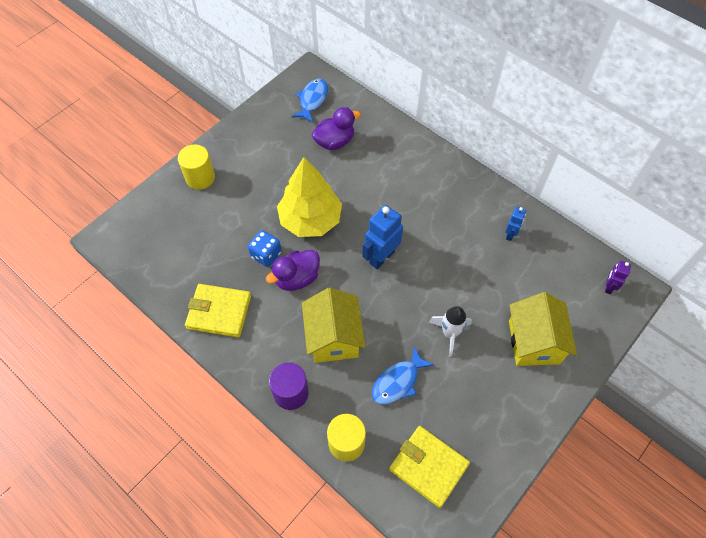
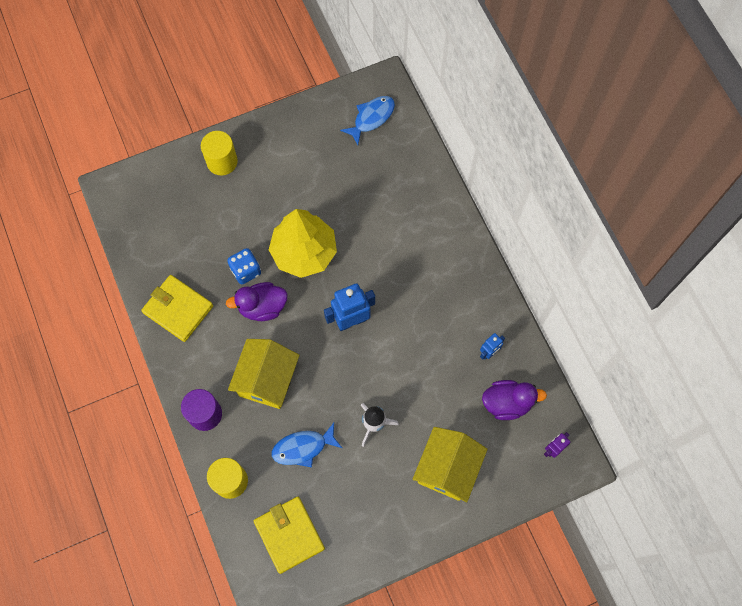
camera: 25 degrees right, 10 degrees up
(334, 142) = (370, 176): purple duck -> purple duck (507, 403)

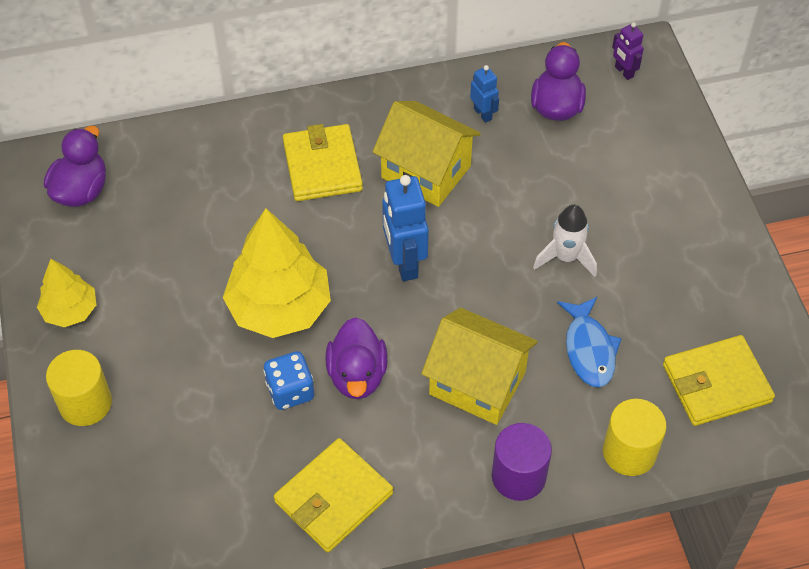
camera: 80 degrees left, 15 degrees down
(283, 136) = (70, 310): none -> yellow tree
(371, 118) = (81, 190): blue fish -> purple duck
(420, 255) = (322, 166): none -> yellow wallet
(447, 469) = (638, 184): yellow house -> yellow house (426, 172)

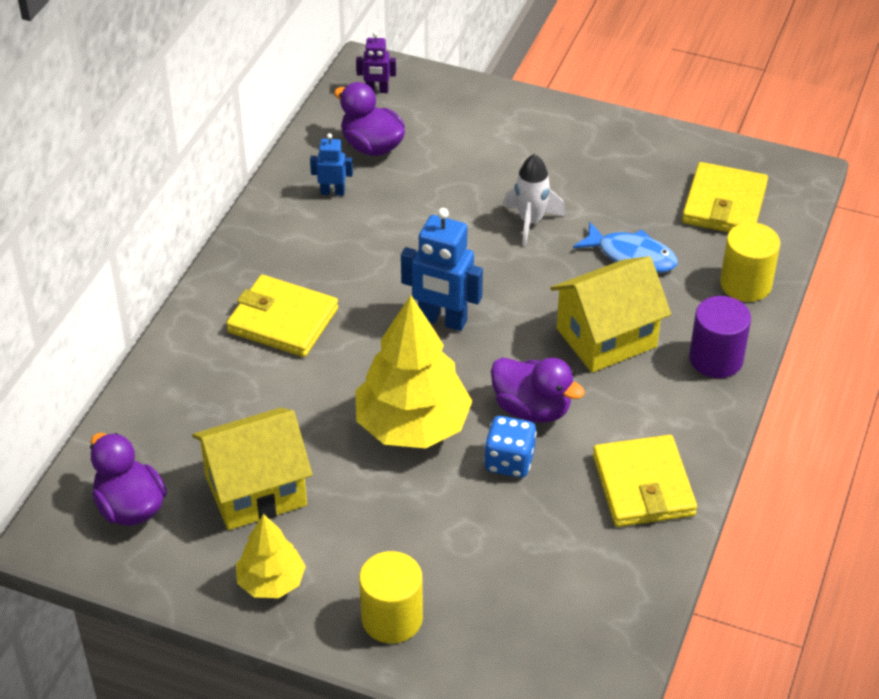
camera: 55 degrees left, 10 degrees down
(426, 172) = (358, 258): yellow house -> yellow house (255, 491)

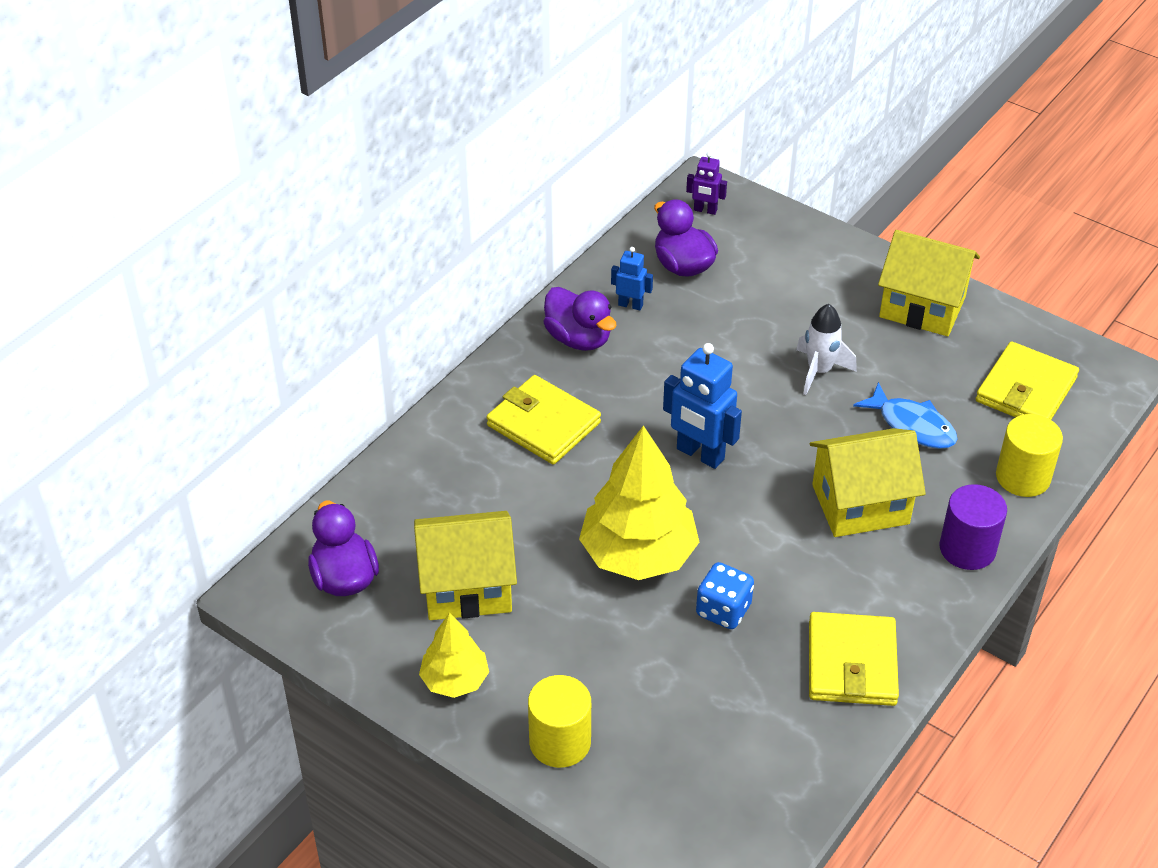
camera: 15 degrees right, 0 degrees up
(532, 409) = (762, 562): purple duck -> purple duck (578, 339)
(607, 145) = (922, 307): none -> yellow house

